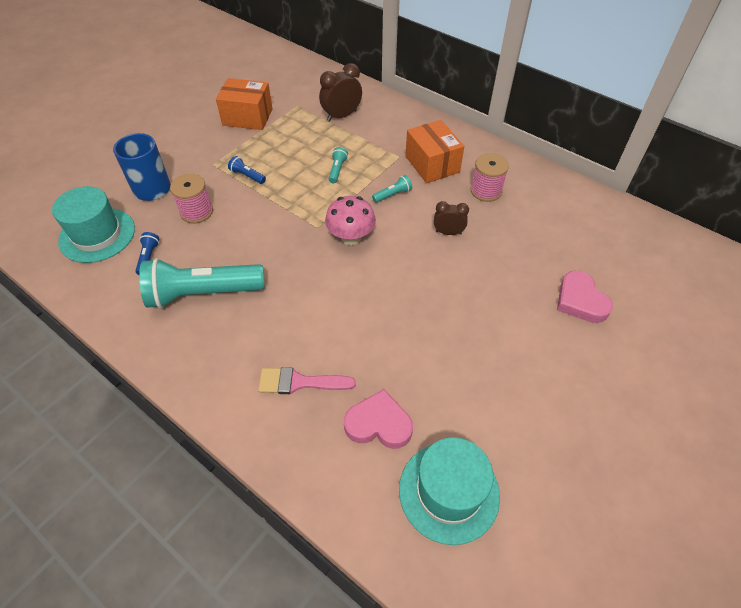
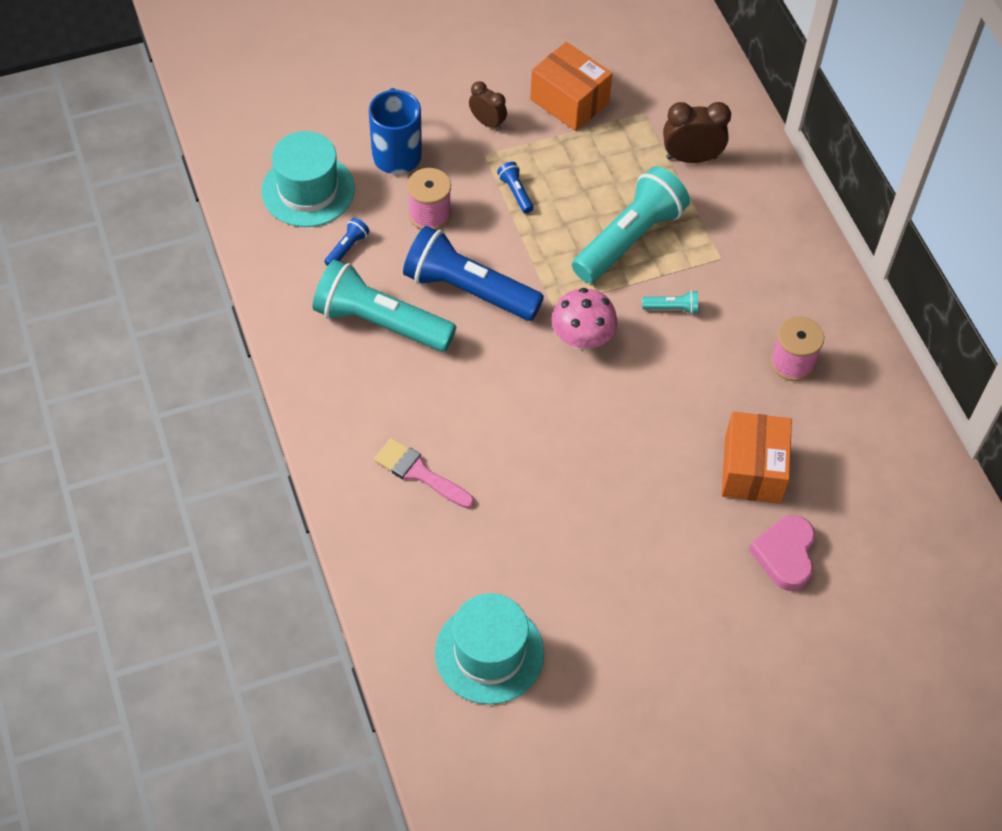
camera: 30 degrees right, 5 degrees up
(253, 244) = (468, 290): none -> blue flashlight
(337, 170) = (629, 238): turquoise flashlight -> turquoise flashlight, size x2.46
(378, 424) = (468, 556): pink heart -> none
(432, 164) = (754, 290): orange box -> orange box (752, 470)
(448, 232) = (700, 393): brown clock -> brown clock (487, 122)

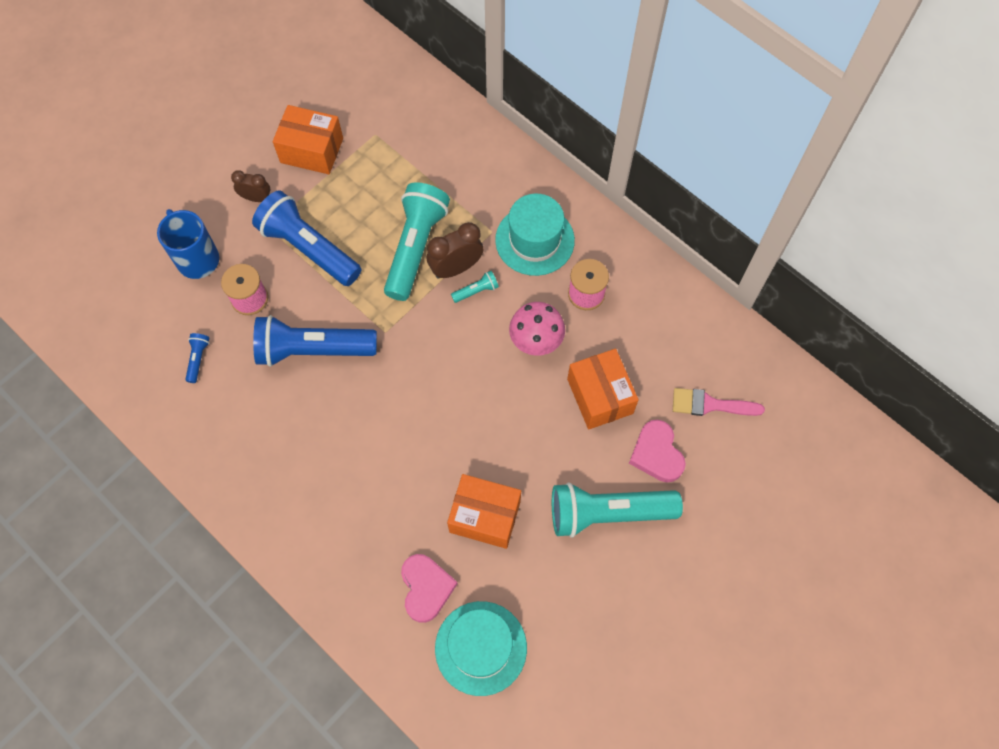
camera: 25 degrees left, 10 degrees up
(308, 190) = (140, 323): turquoise hat -> turquoise hat (534, 240)
(380, 323) = (257, 411): turquoise flashlight -> turquoise flashlight (607, 513)
(419, 473) = (352, 525): pink brush -> pink brush (710, 404)
(463, 569) = (426, 588): none -> pink heart
(515, 192) = (308, 248): blue flashlight -> blue flashlight, size x2.46
(562, 529) = (485, 516): none -> orange box
(582, 338) = (421, 349): pink mushroom -> pink mushroom (536, 340)
(691, 158) = (429, 157): brown clock -> brown clock (456, 268)

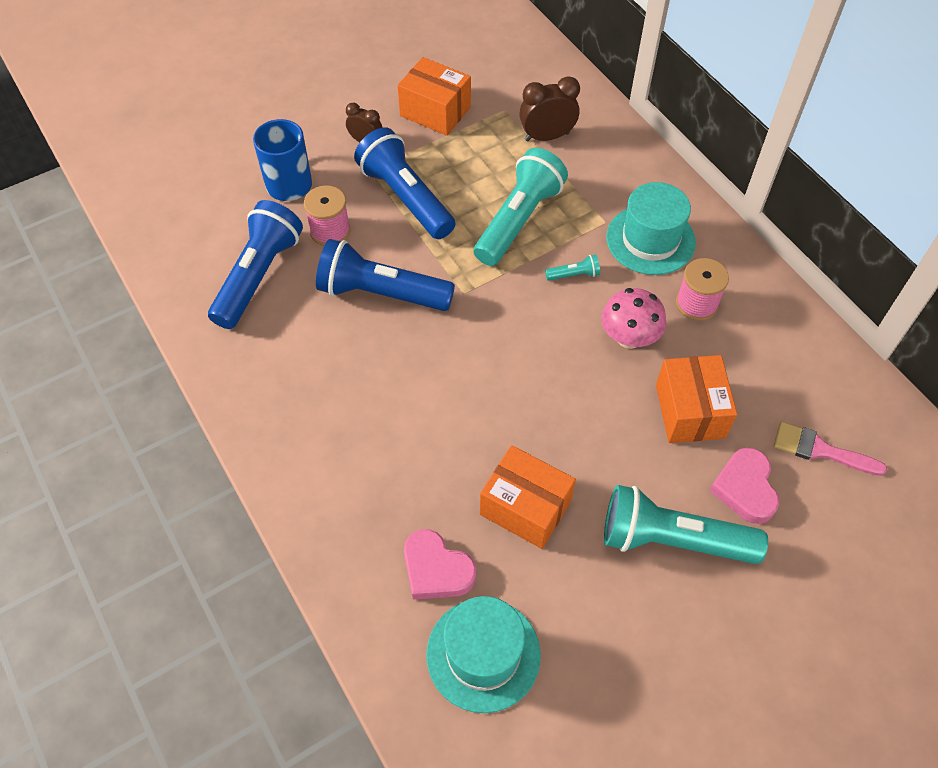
camera: 15 degrees right, 10 degrees down
(198, 359) = (258, 275): blue flashlight -> blue flashlight, size x2.46
(426, 588) = (436, 569): pink heart -> pink heart turned 120 degrees clockwise
(456, 268) = (557, 248): brown clock -> brown clock (547, 136)

